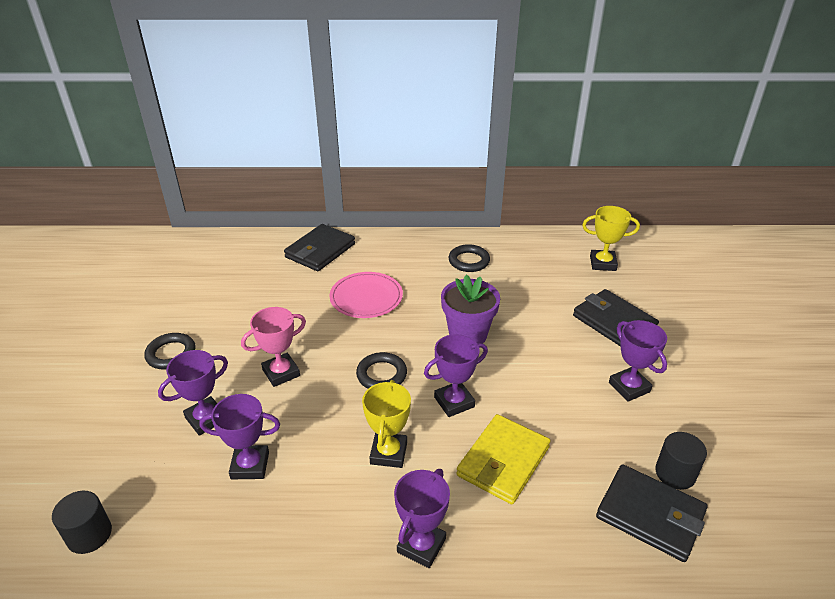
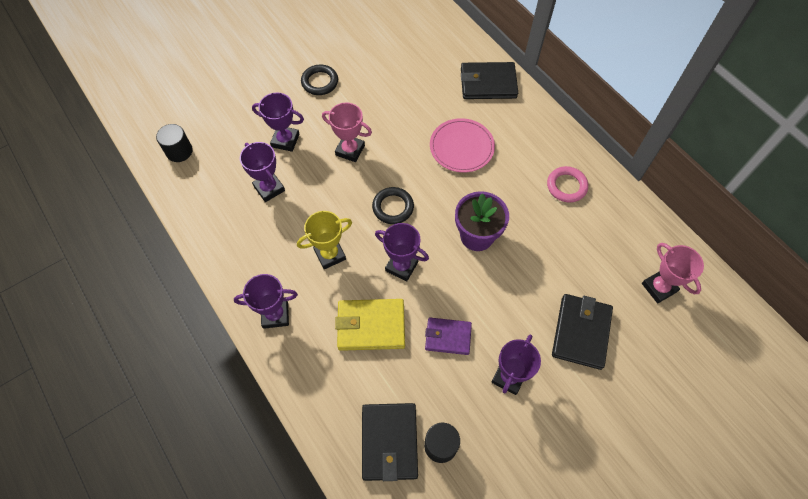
camera: 55 degrees right, 25 degrees up
(469, 261) = (566, 186): black ring -> pink ring
(559, 408) = (448, 337): none -> purple wallet
(602, 263) = (659, 287): yellow trophy -> pink trophy

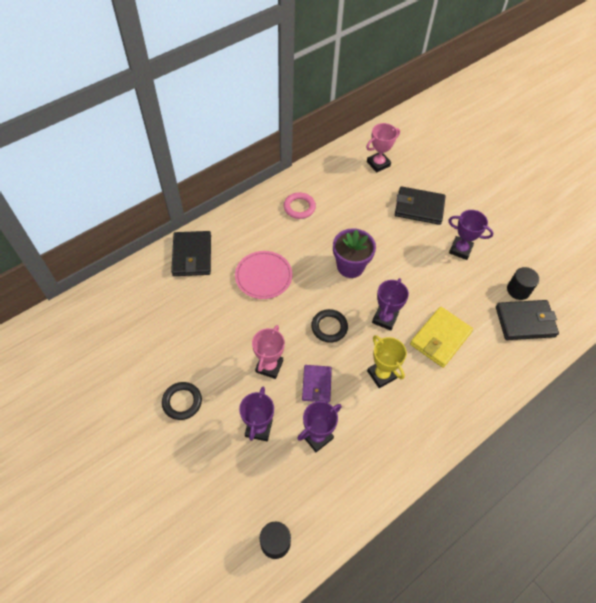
camera: 95 degrees left, 5 degrees down
(275, 315) = (445, 413): purple trophy -> none
(371, 326) = (440, 338): yellow wallet -> yellow wallet turned 45 degrees clockwise
(448, 337) = (438, 286): purple wallet -> purple wallet (316, 384)

